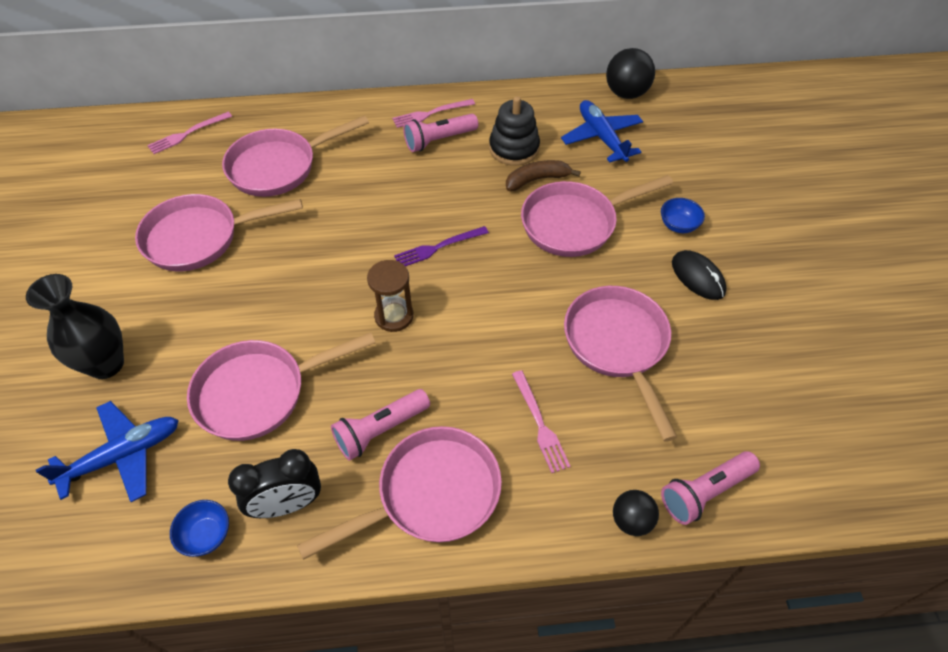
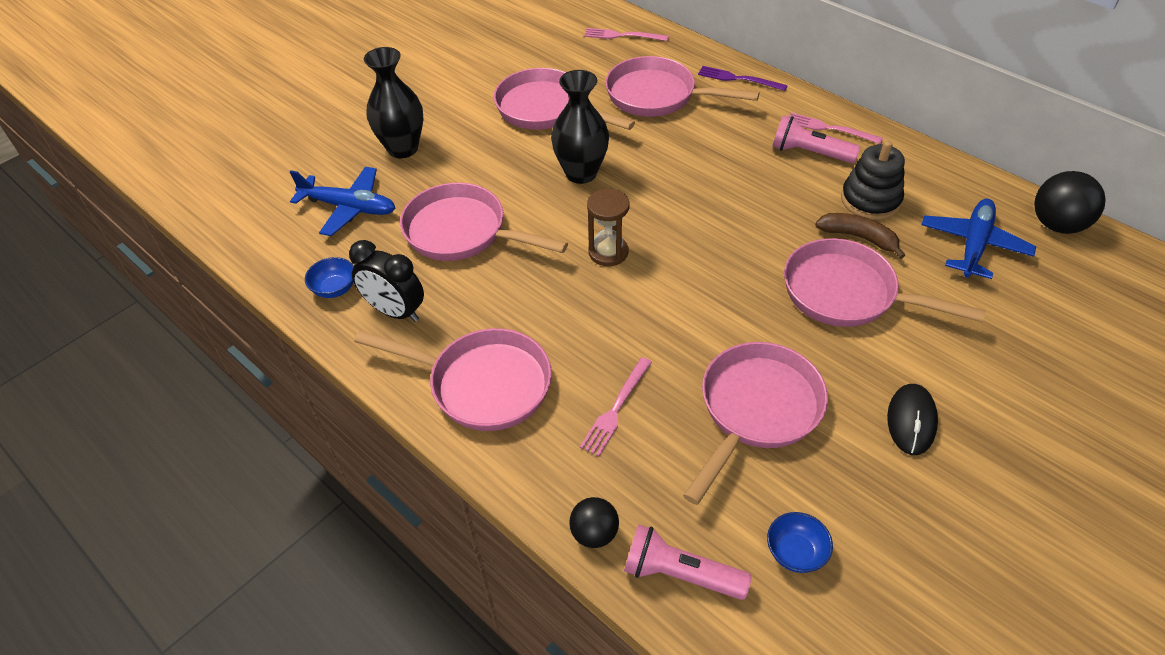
camera: 50 degrees right, 5 degrees down
(296, 270) = (581, 173): none -> black vase
(380, 430) = (503, 317): pink flashlight -> none
(438, 247) = (704, 230): purple fork -> purple fork (738, 79)
(678, 225) = (952, 367): blue bowl -> blue bowl (795, 552)

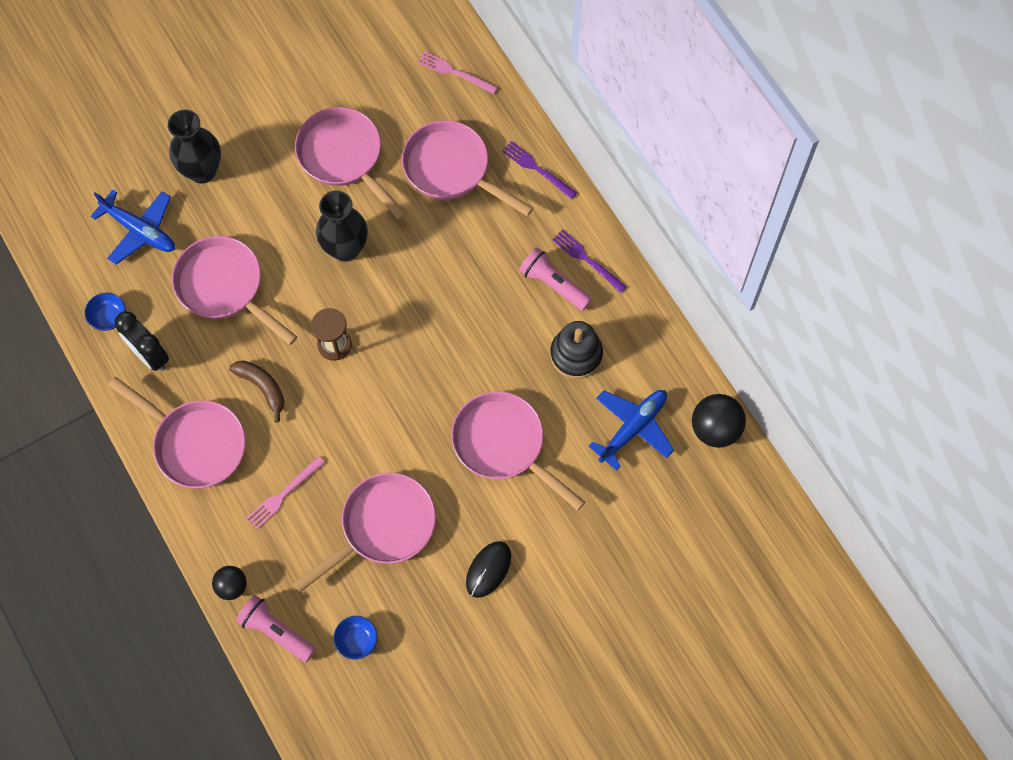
camera: 15 degrees right, 20 degrees up
(830, 128) = (587, 260): pink fork -> purple fork
(858, 237) = (544, 391): brown banana -> brown banana (262, 387)

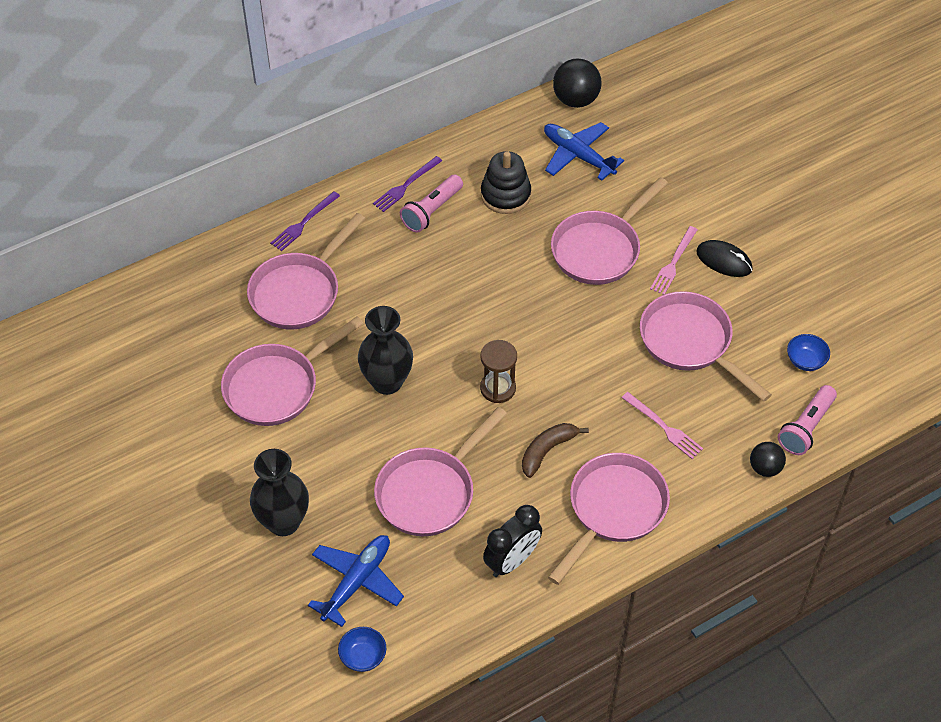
camera: 90 degrees left, 15 degrees down
(109, 317) = (466, 606): blue bowl -> blue bowl (363, 656)
(454, 72) = (183, 291): pink fork -> pink fork (673, 262)

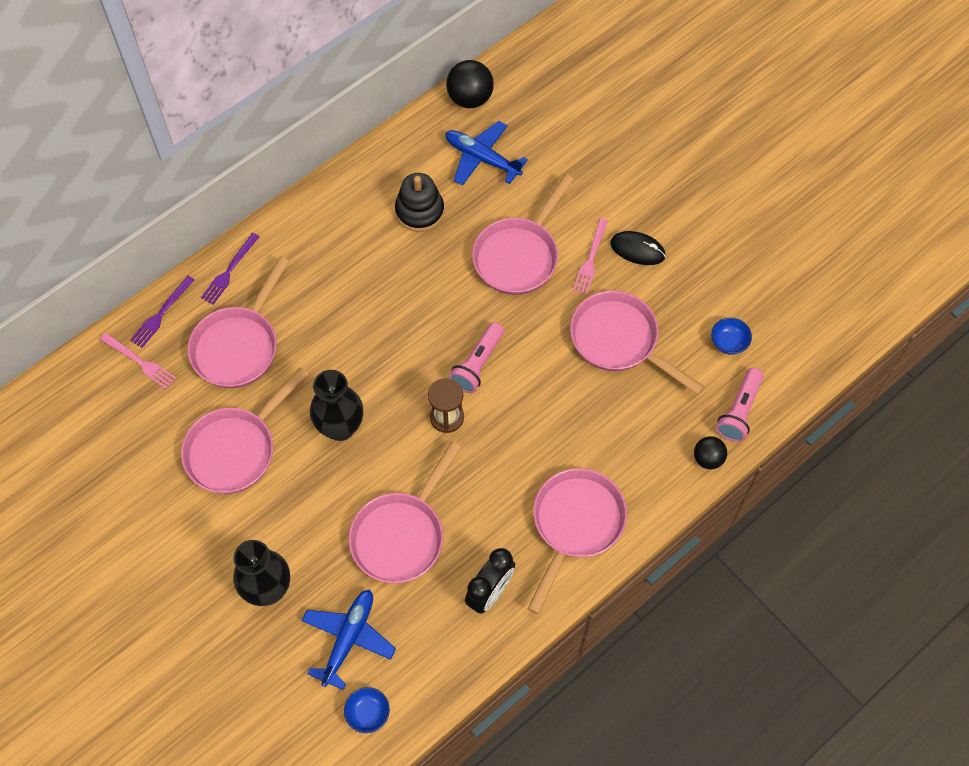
camera: 10 degrees left, 10 degrees up
(406, 185) = (322, 215): purple fork -> purple fork (161, 313)
(432, 211) = (351, 239): pink flashlight -> pink flashlight (477, 364)
(547, 451) = (504, 474): brown banana -> none
(663, 427) = (608, 432): pink fork -> pink fork (139, 362)

